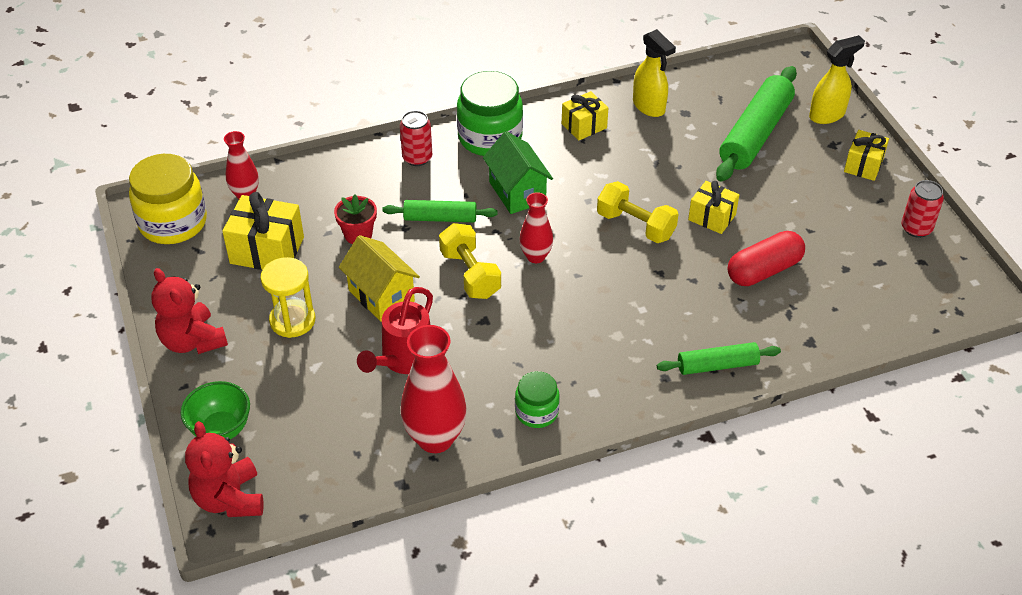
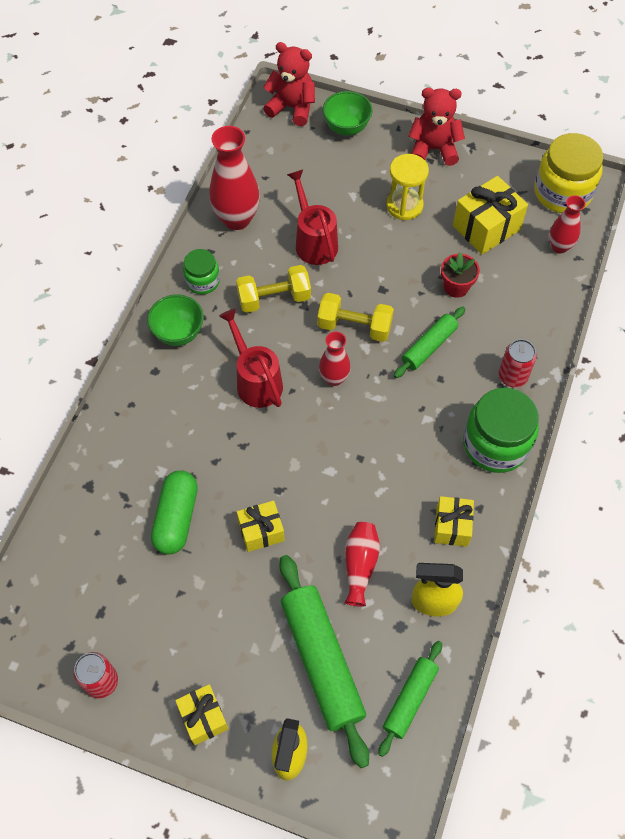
camera: 130 degrees right, 15 degrees up
(381, 296) = (382, 264): yellow house -> none
(517, 192) = (413, 416): green house -> none
(594, 303) = (256, 380): none -> red watering can
(610, 388) = (178, 333): none -> green bowl
(635, 225) = (303, 469): yellow dumbbell -> yellow dumbbell (274, 298)
(669, 153) = (360, 565): none -> red vase
(717, 365) = (131, 409): green rolling pin -> green rolling pin (410, 699)
(764, 270) = (176, 518): red capsule -> green capsule

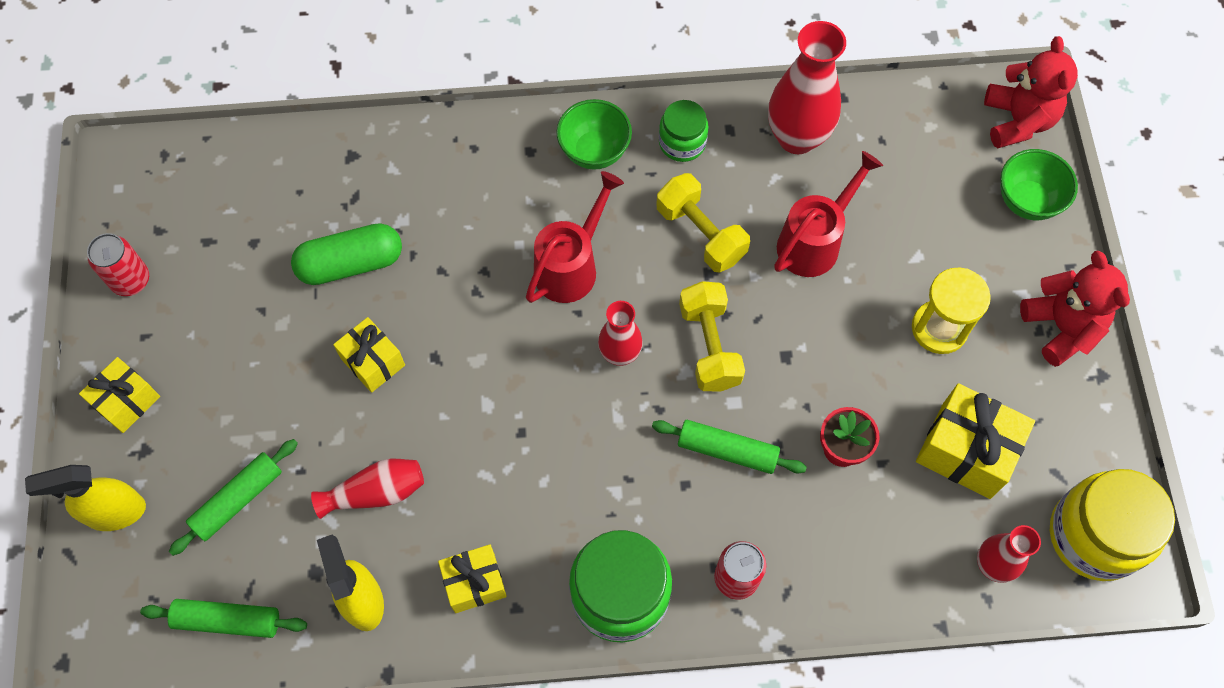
camera: 65 degrees right, 5 degrees up
(322, 661) = (238, 500): green rolling pin -> green rolling pin, size x0.57

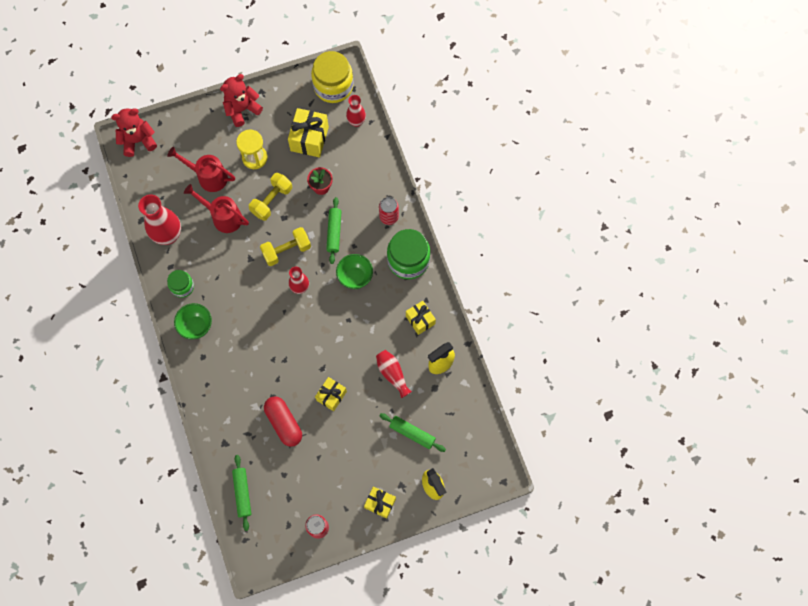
camera: 105 degrees left, 5 degrees up
(228, 620) = (465, 418): green rolling pin -> green rolling pin (242, 493)
(351, 263) = (284, 423): green capsule -> red capsule
(572, 265) = (260, 320): red watering can -> red watering can (208, 176)
(701, 233) = (230, 267): yellow dumbbell -> yellow dumbbell (272, 201)
(1027, 201) = (181, 131): green bowl -> green bowl (355, 277)

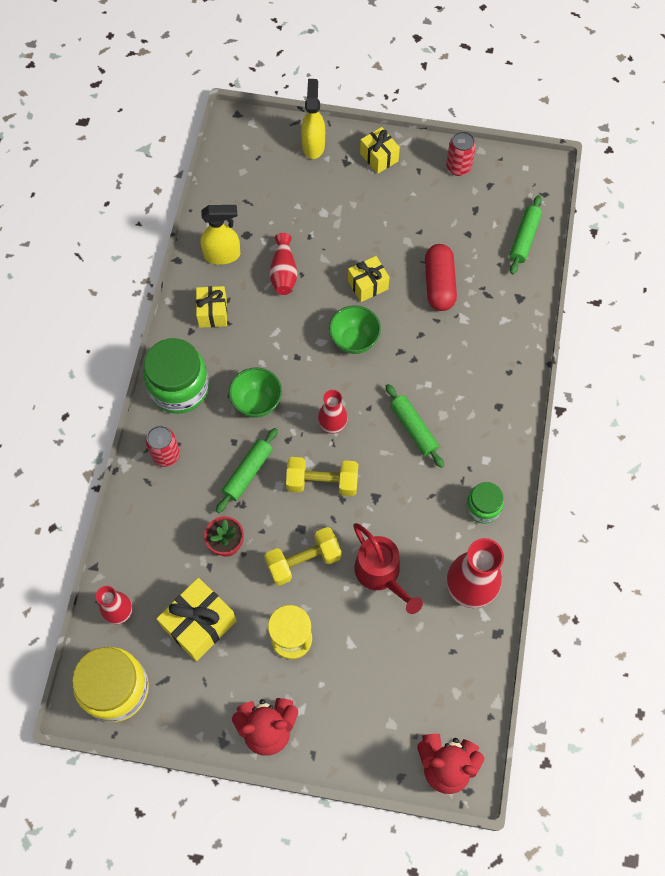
camera: 150 degrees left, 5 degrees down
(196, 326) = (488, 447): green bowl -> green bowl (354, 340)
(208, 176) = (371, 647): red watering can -> none
(412, 433) = (301, 203): green rolling pin -> green rolling pin (413, 428)

